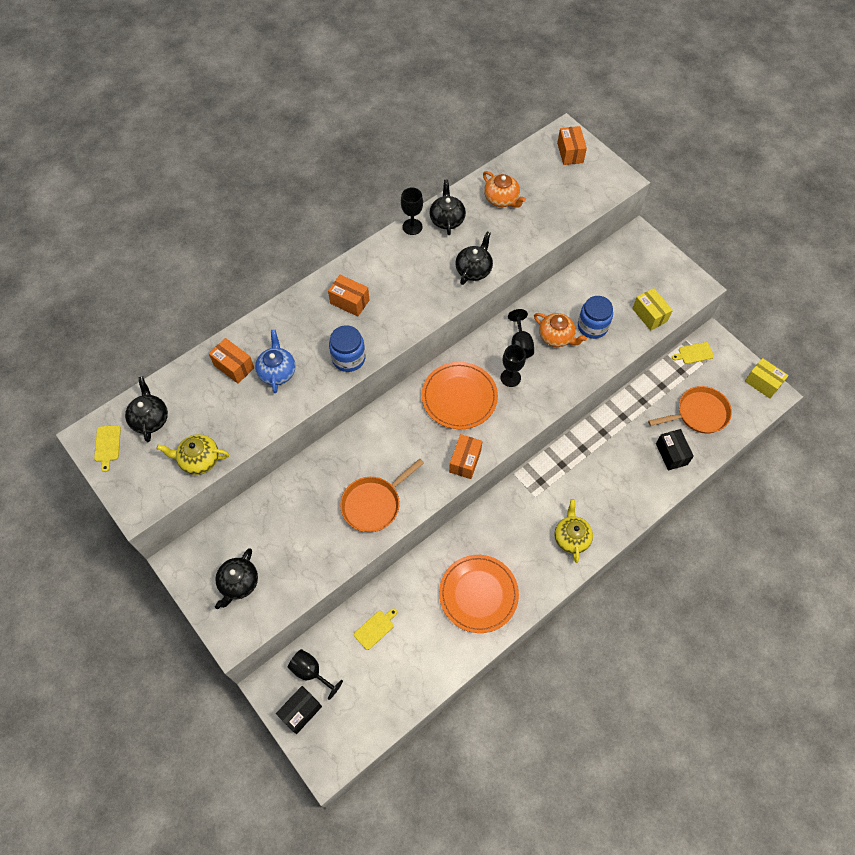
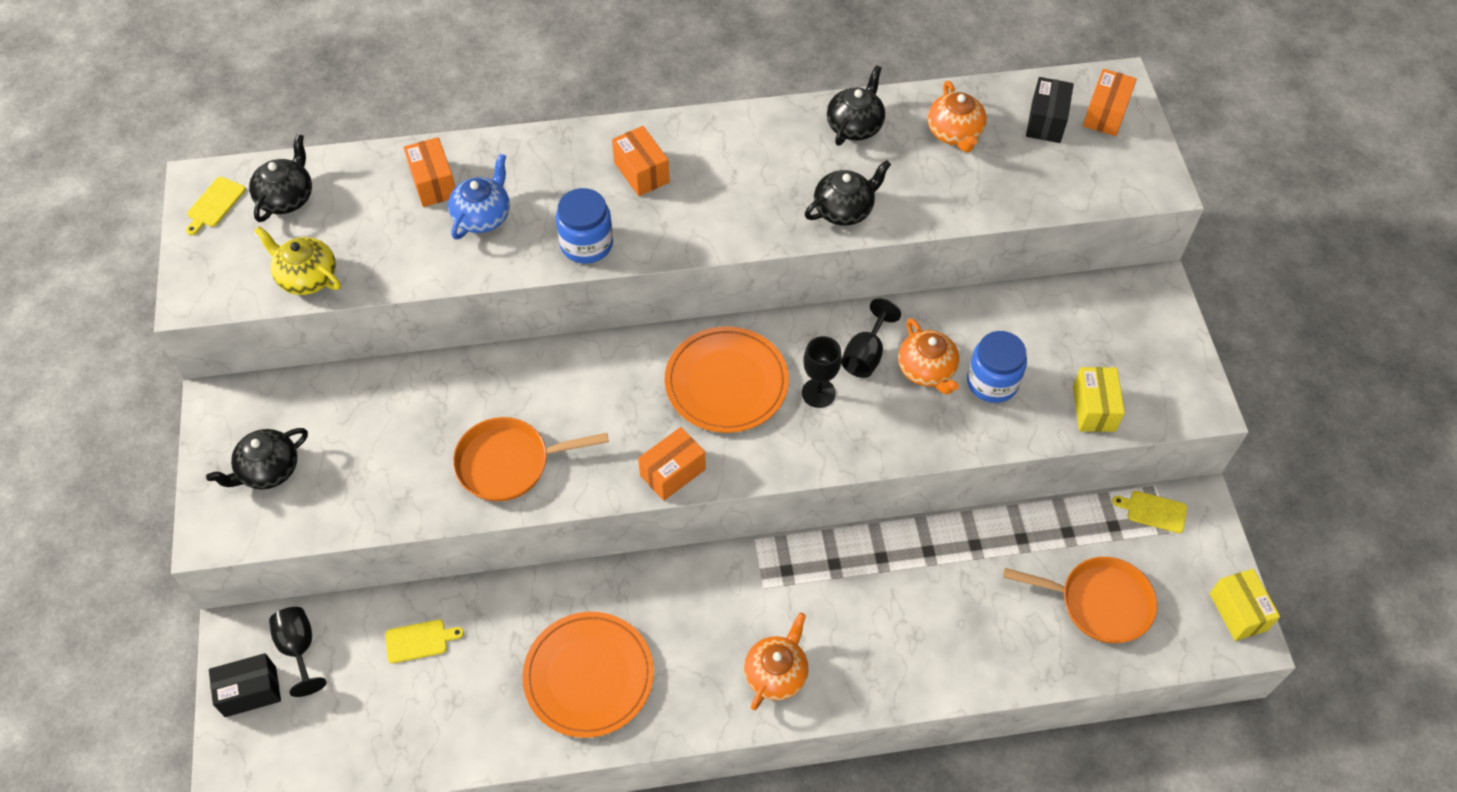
camera: 30 degrees right, 5 degrees down
(412, 227) = (798, 114): black goblet -> none
(571, 537) = (776, 673): yellow teapot -> orange teapot
(671, 454) = (1013, 638): black box -> black box (1046, 121)

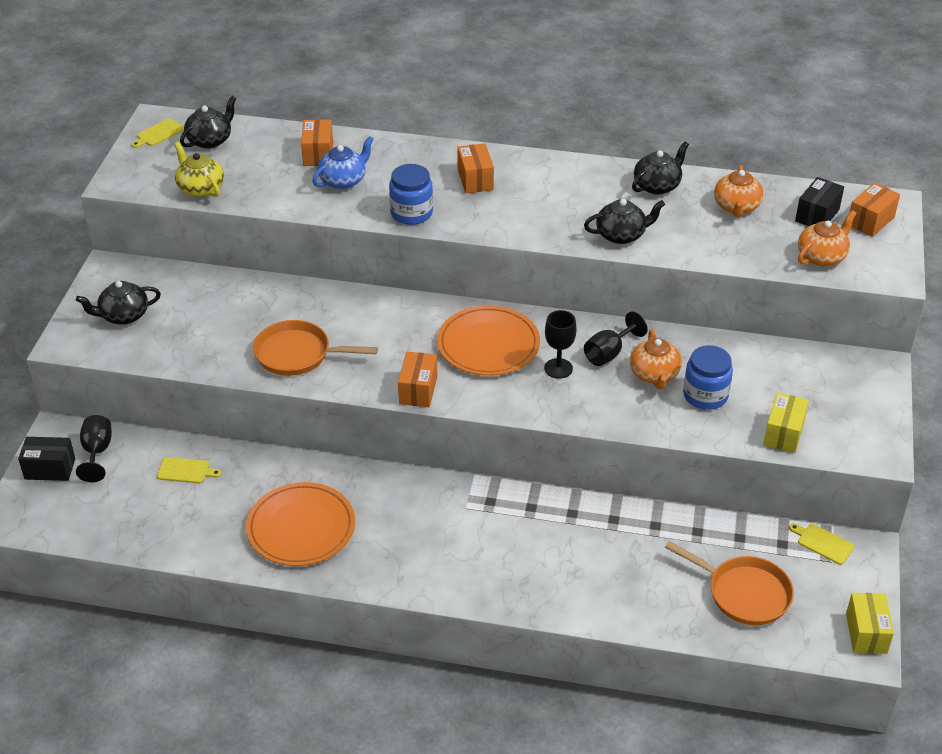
camera: 20 degrees right, 15 degrees down
(672, 472) = (418, 390): orange box -> orange box turned 60 degrees counterclockwise
(776, 673) = (448, 566): orange teapot -> orange teapot (822, 256)

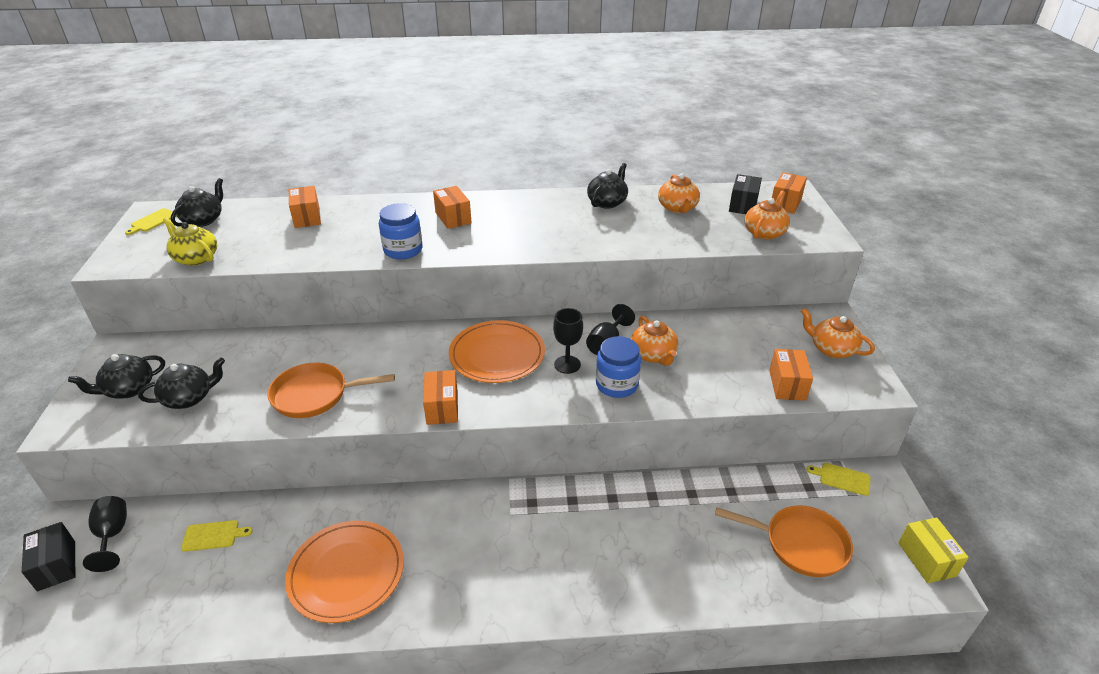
camera: 15 degrees left, 5 degrees down
(50, 469) = (56, 565): black box -> black box turned 75 degrees clockwise
(343, 180) = (334, 234): blue teapot -> none
(621, 235) = (594, 241): black teapot -> black teapot (189, 398)
(705, 395) = (705, 365): blue jar -> blue jar (616, 384)
(783, 433) = (787, 385): yellow box -> orange box
(856, 404) = (831, 349): none -> orange teapot

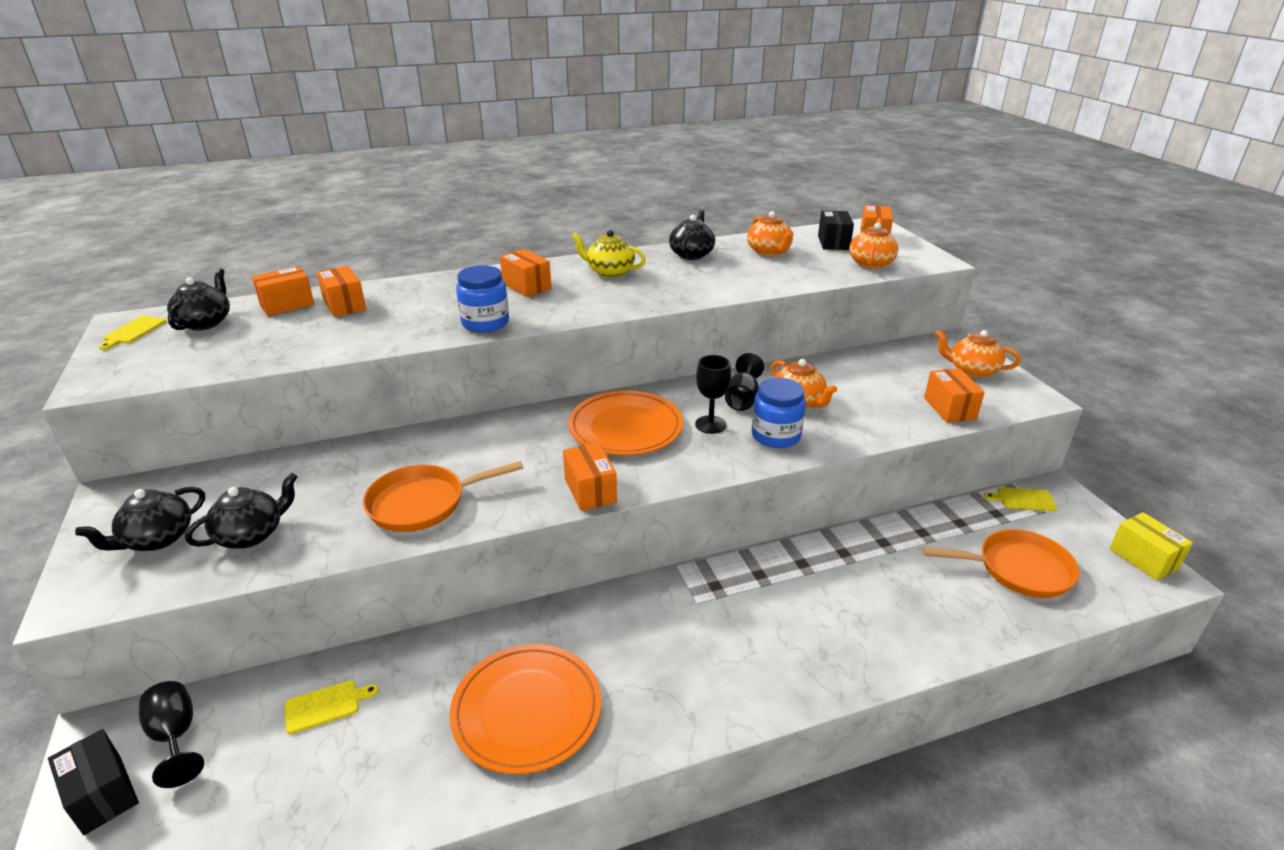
camera: 15 degrees left, 5 degrees down
(196, 258) = (216, 362): yellow teapot -> yellow teapot (609, 271)
(266, 211) = (287, 305): none -> orange box

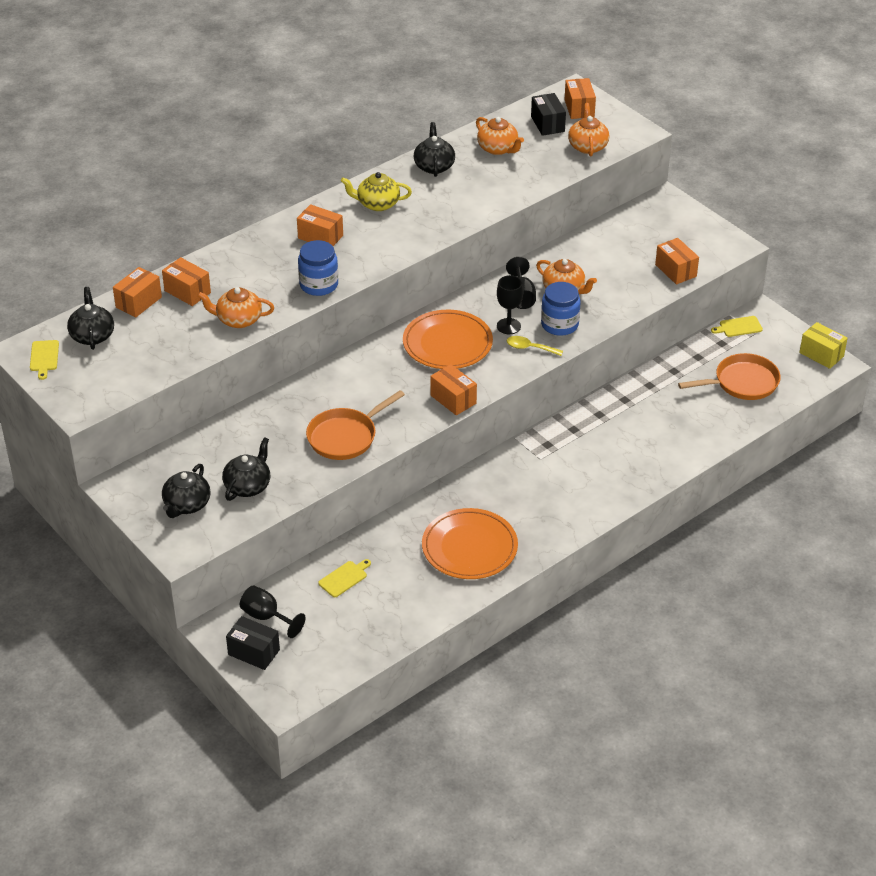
camera: 20 degrees left, 10 degrees up
(724, 453) = (530, 348): none -> yellow spoon
(972, 370) = (685, 228): orange teapot -> orange teapot (238, 320)

